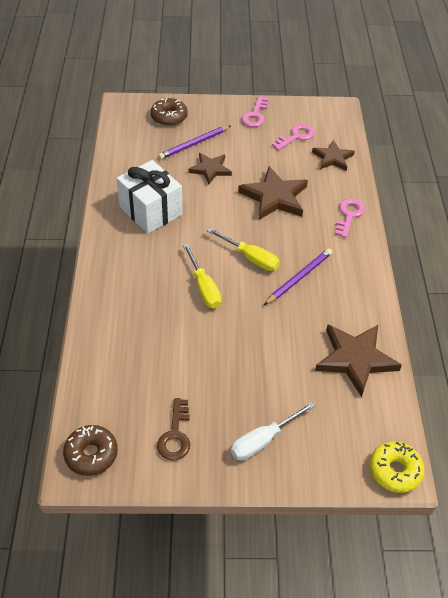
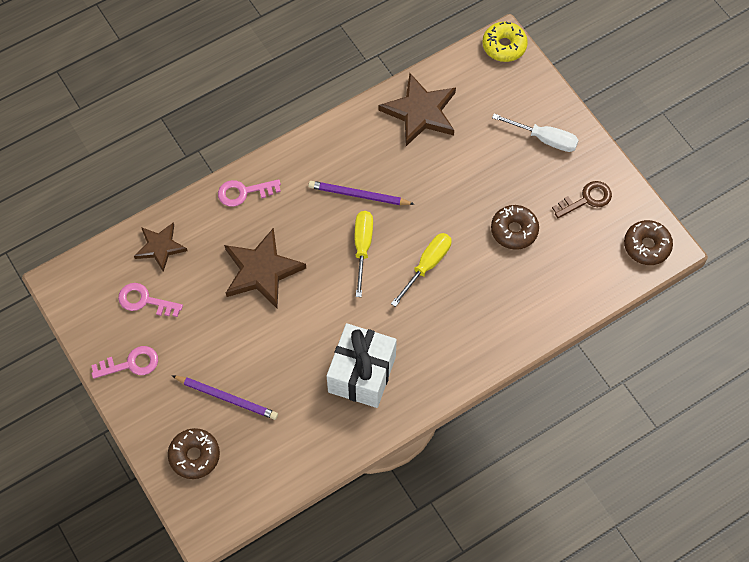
camera: 120 degrees left, 15 degrees up
(188, 361) = (514, 230): none -> brown donut
(210, 169) = (259, 355): brown star -> none

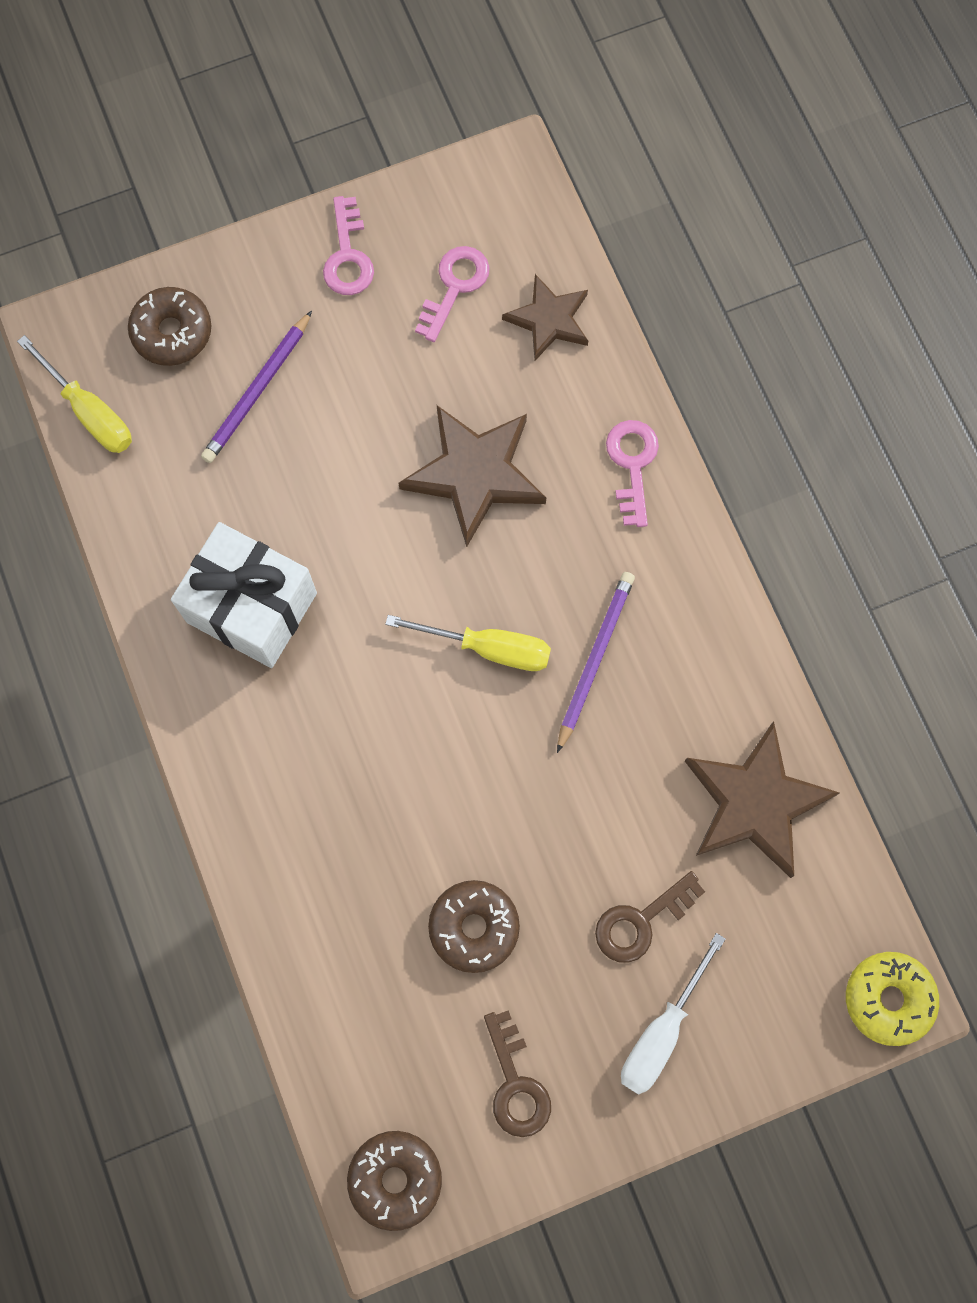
camera: 100 degrees right, 10 degrees up
(427, 265) = (432, 754): yellow screwdriver -> yellow screwdriver (90, 412)
(492, 155) = (641, 921): none -> brown key

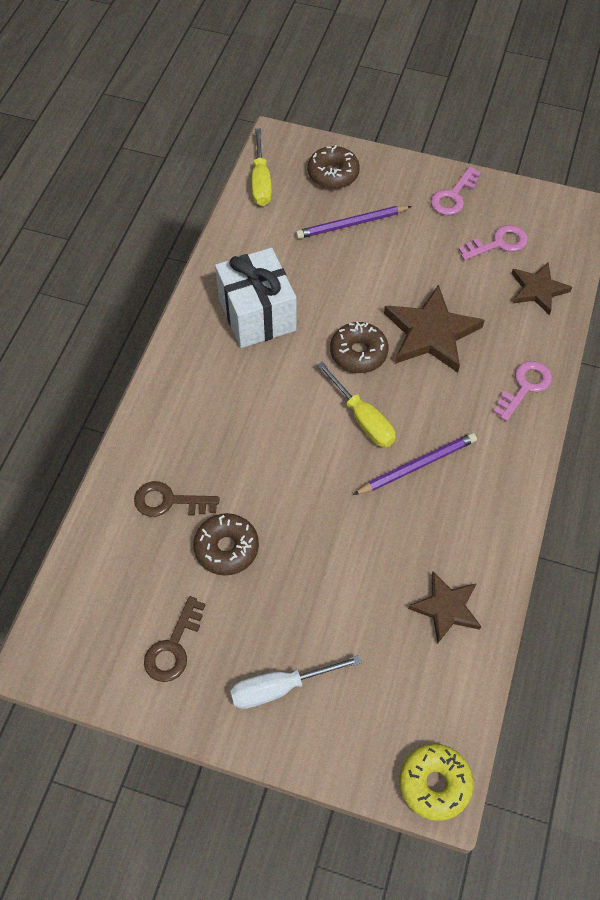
camera: 40 degrees right, 15 degrees down
(395, 1179) = (64, 641): brown donut -> brown donut (358, 353)
(641, 921) = (322, 619): brown key -> brown key (169, 501)
(755, 802) = (446, 608): brown star -> brown star, size x0.63

